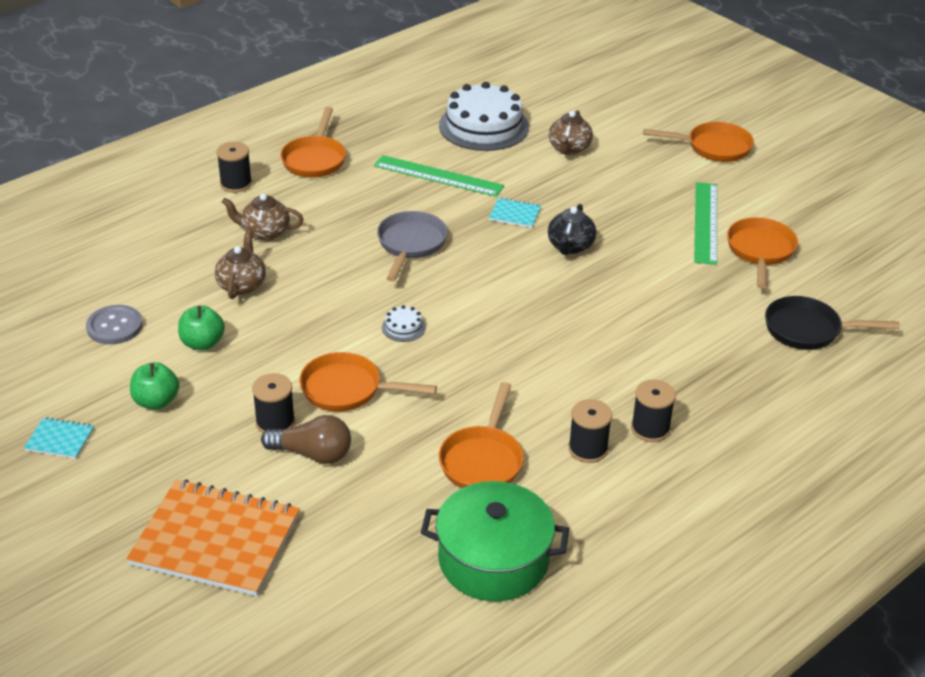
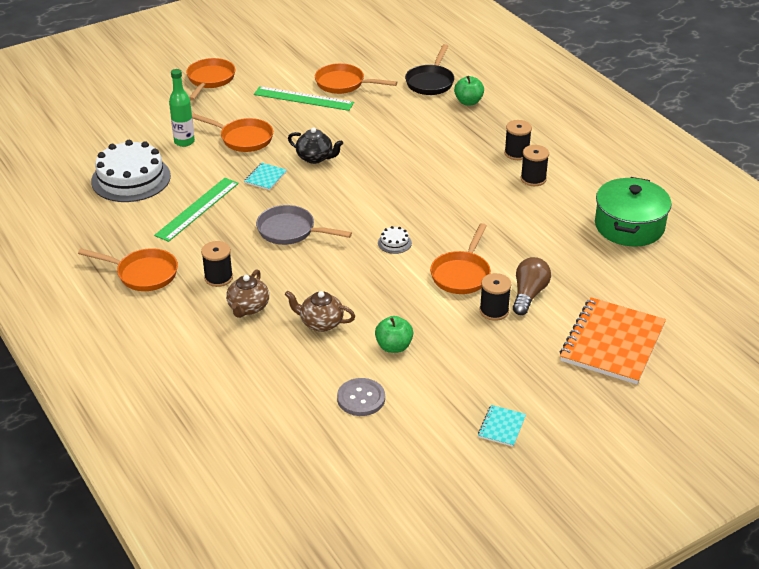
camera: 80 degrees left, 0 degrees up
(156, 401) = (462, 372): green apple -> green apple (468, 102)
(236, 184) = (165, 323): black spool -> black spool (218, 278)
(482, 460) = (540, 221): orange pan -> orange pan (243, 138)
(569, 149) = (184, 142): brown teapot -> green bottle

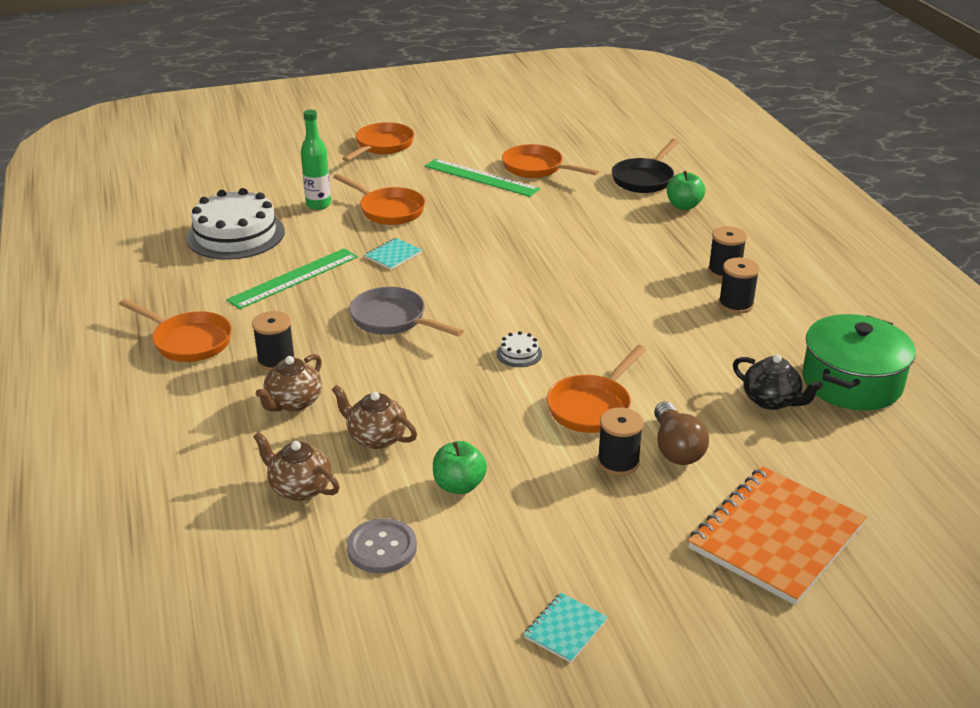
camera: 15 degrees right, 5 degrees down
(284, 369) = (299, 488): none -> brown teapot
(315, 158) = (464, 242): black teapot -> black teapot (771, 401)
(529, 294) = (676, 448): brown light bulb -> brown light bulb turned 135 degrees clockwise

